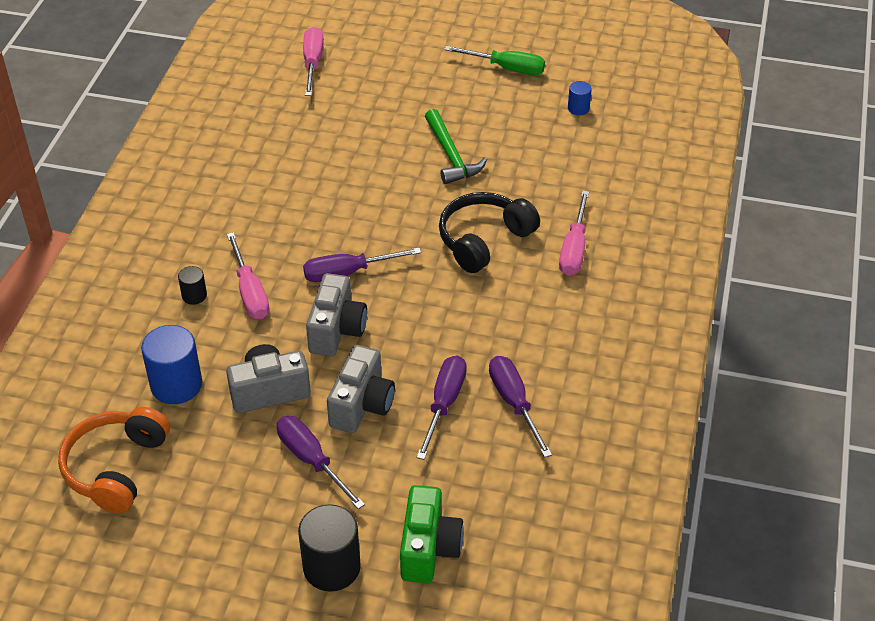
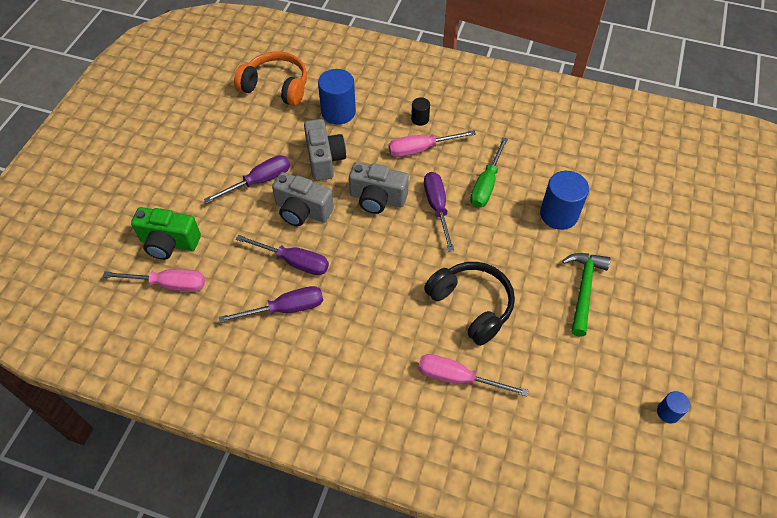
camera: 95 degrees right, 10 degrees up
(312, 63) = (703, 191): pink screwdriver -> pink screwdriver (169, 284)
(331, 567) = (171, 190): black cylinder -> none
(351, 170) = (558, 214): none -> blue cylinder
(451, 155) = (583, 289): green hammer -> green hammer turned 120 degrees clockwise
(506, 68) = (725, 350): green screwdriver -> green screwdriver (486, 185)

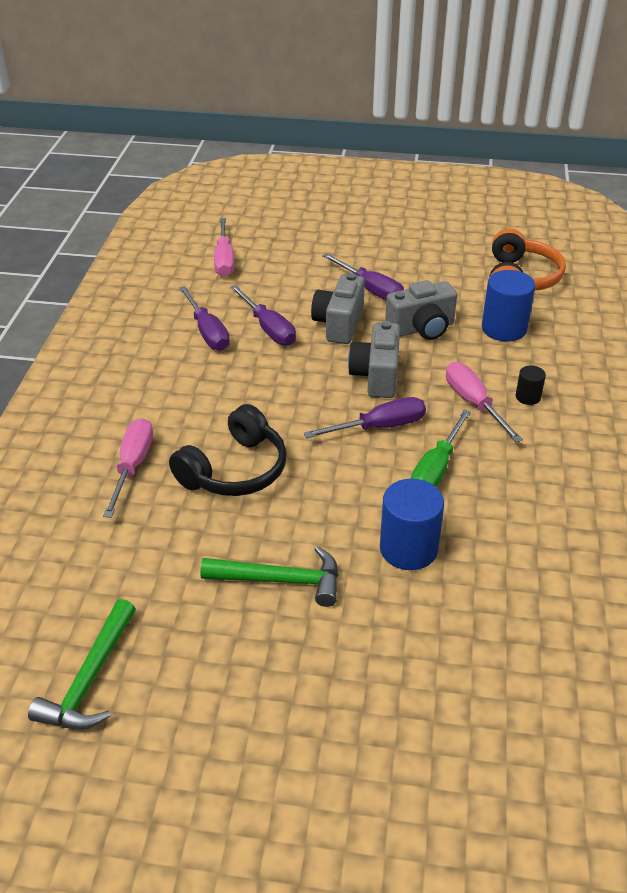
camera: 80 degrees right, 15 degrees down
(169, 243) = (273, 251): green camera -> none
(294, 261) = (268, 328): purple screwdriver -> purple screwdriver turned 45 degrees counterclockwise
(486, 185) = (436, 469): green screwdriver -> green screwdriver turned 75 degrees counterclockwise
(668, 412) = (90, 679): blue cylinder -> green hammer

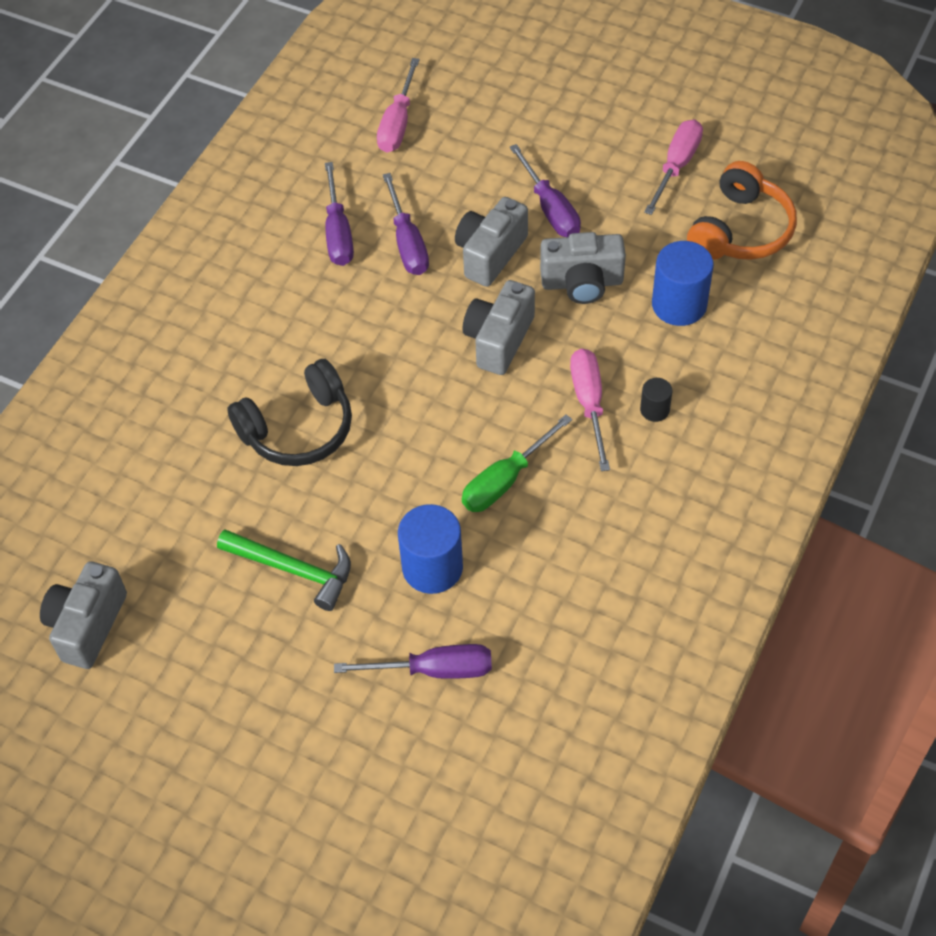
camera: 20 degrees right, 15 degrees up
(90, 679) = (87, 625): green hammer -> grey camera
(132, 466) = (199, 398): pink screwdriver -> pink screwdriver (676, 166)
(379, 427) = (471, 410): purple screwdriver -> purple screwdriver (434, 670)

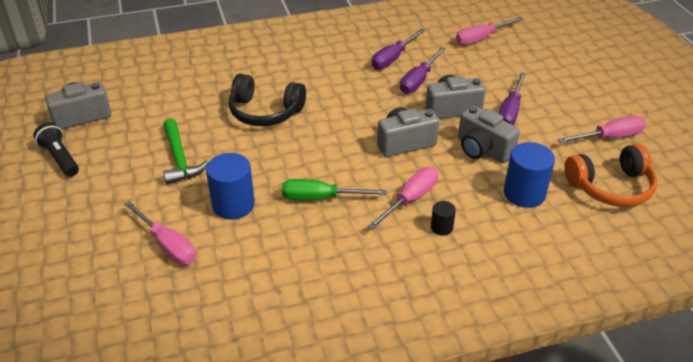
camera: 45 degrees right, 15 degrees down
(154, 695) = (60, 158): none -> black flashlight
(434, 670) = (167, 245): purple screwdriver -> pink screwdriver

